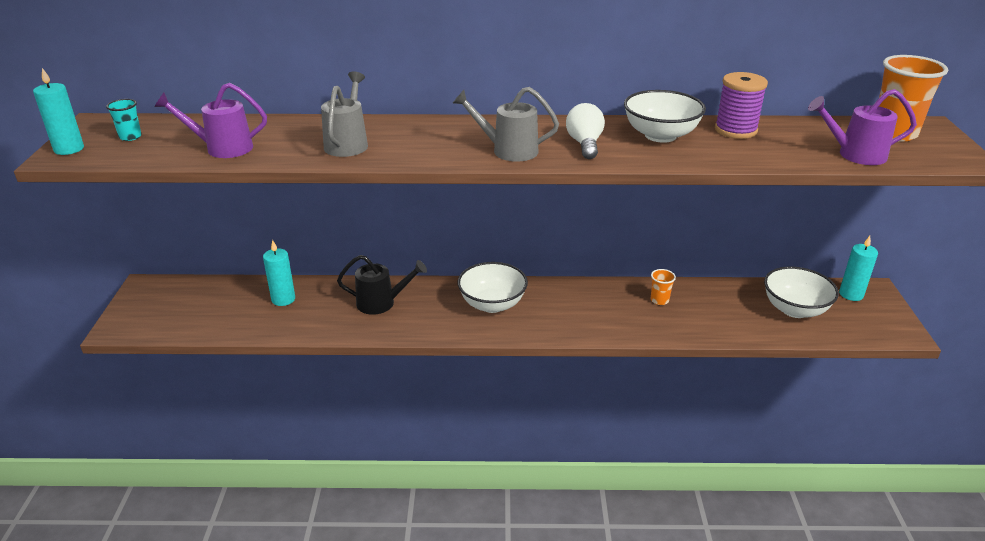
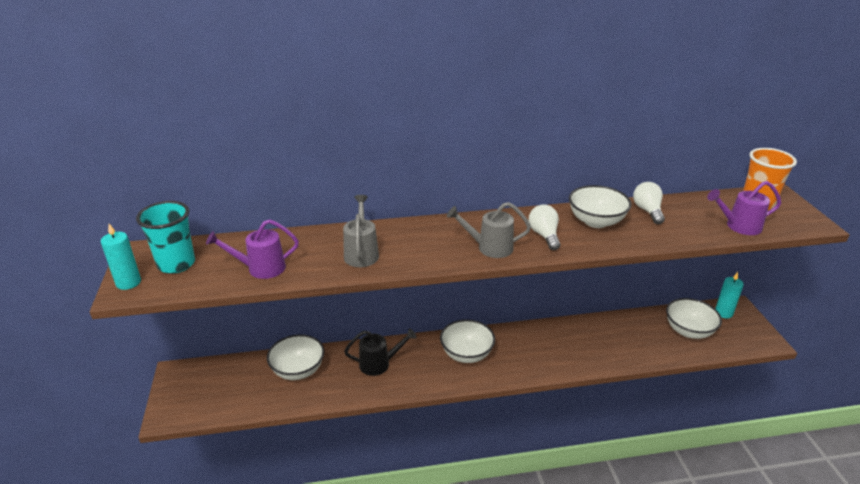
camera: 10 degrees left, 0 degrees up
(130, 137) = (176, 264): turquoise cup -> turquoise cup, size x2.05
(283, 299) = (298, 370): turquoise candle -> white bowl
(659, 300) = (590, 335): orange cup -> none
(735, 130) = (647, 211): purple spool -> white light bulb

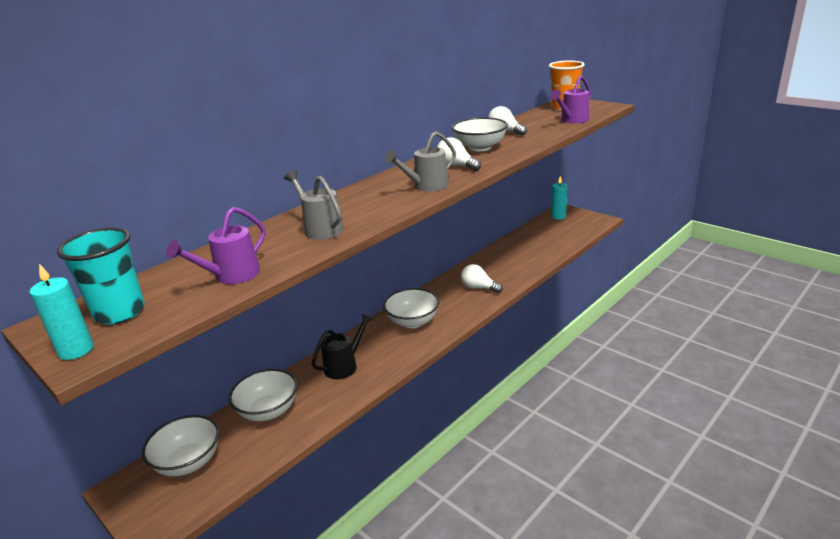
camera: 35 degrees left, 5 degrees down
(555, 352) = (478, 288): none -> white light bulb
(688, 331) = (550, 235): white bowl -> white bowl (188, 462)

